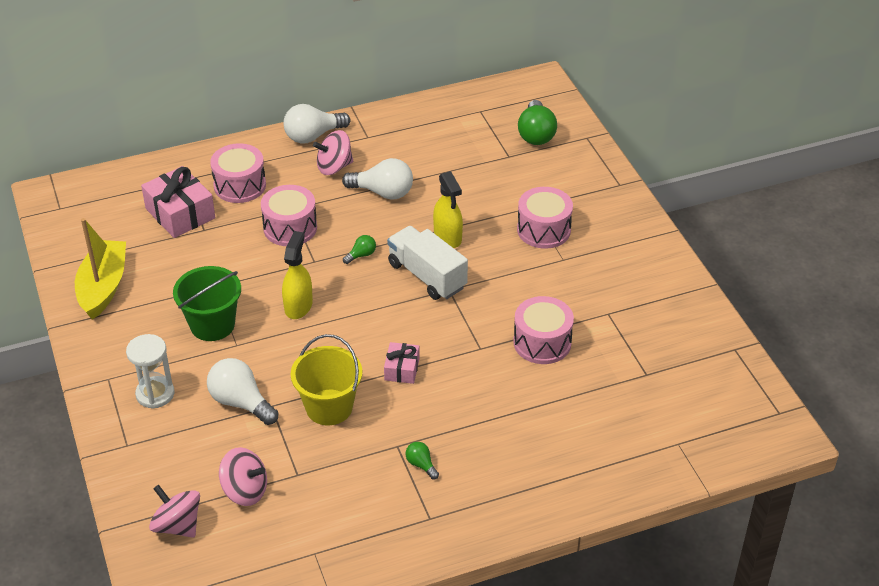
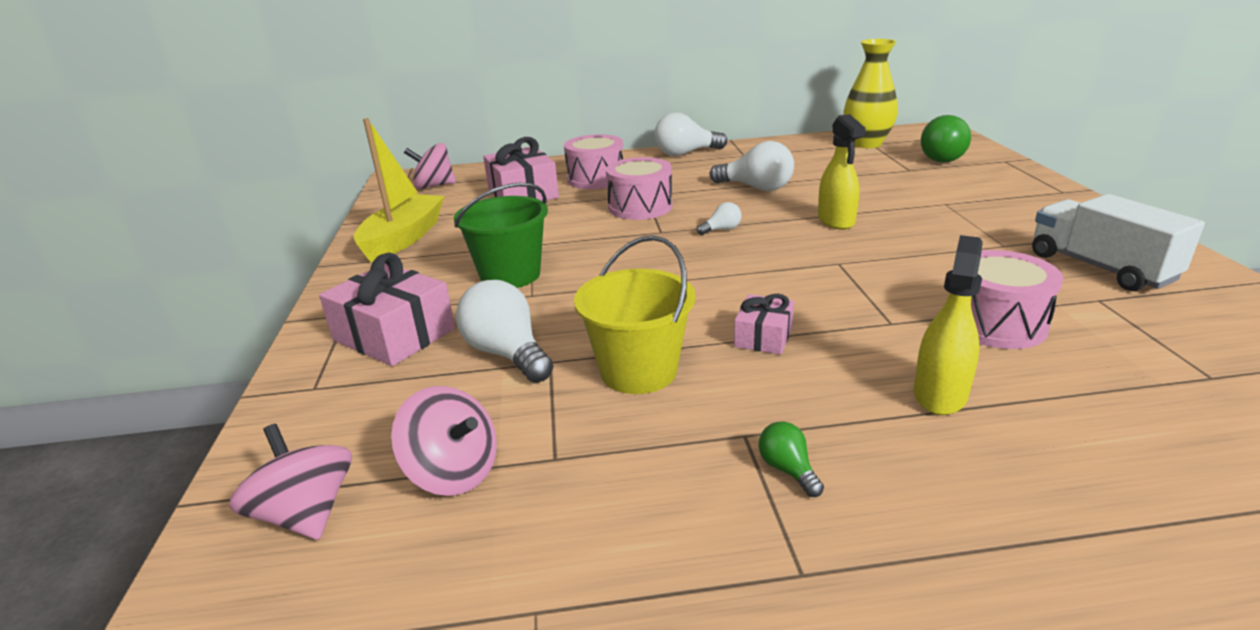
camera: 15 degrees right, 15 degrees down
(155, 394) = (394, 334): white hourglass -> pink gift
(298, 306) = (628, 266): yellow spray bottle -> yellow spray bottle (940, 394)
(334, 167) = (703, 171): pink spinning top -> pink spinning top (434, 186)
(361, 255) = (721, 229): green light bulb -> white light bulb
(427, 276) = (807, 250): white truck -> white truck (1100, 267)
(476, 111) = (866, 144): none -> yellow vase
(543, 230) = (968, 221): pink drum -> none

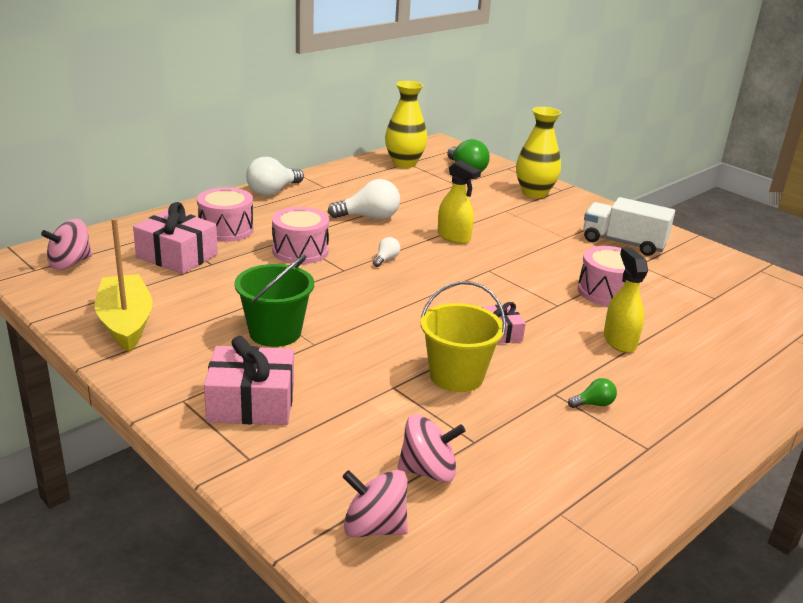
camera: 40 degrees left, 0 degrees up
(507, 354) = (358, 391): white light bulb -> none
(788, 470) = (593, 404): green light bulb -> green light bulb turned 135 degrees clockwise
(1013, 190) = (534, 193): none -> yellow vase

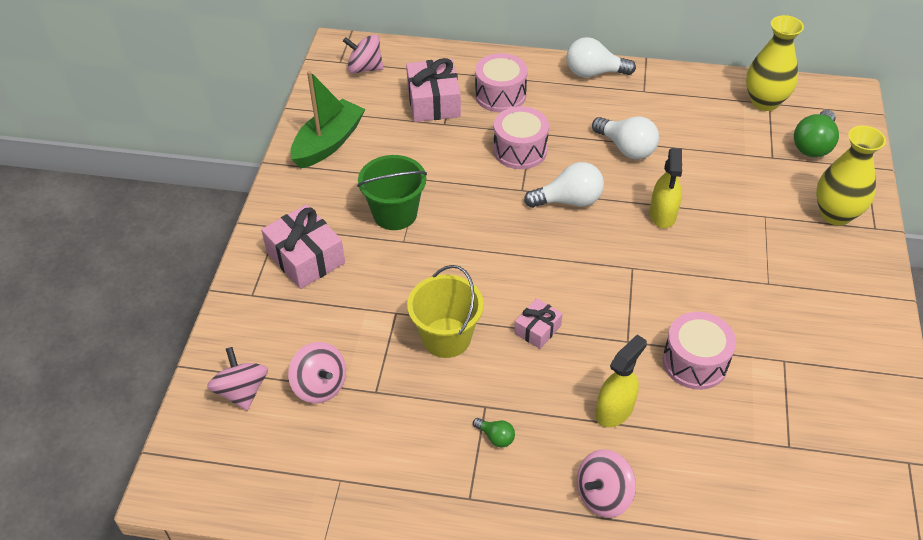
camera: 55 degrees right, 20 degrees up
(126, 322) = (328, 143): yellow boat -> green boat
(386, 259) = (569, 201): white light bulb -> white light bulb, size x2.01
(623, 243) = (816, 329): white truck -> none
(698, 385) = (603, 495): none -> pink spinning top

